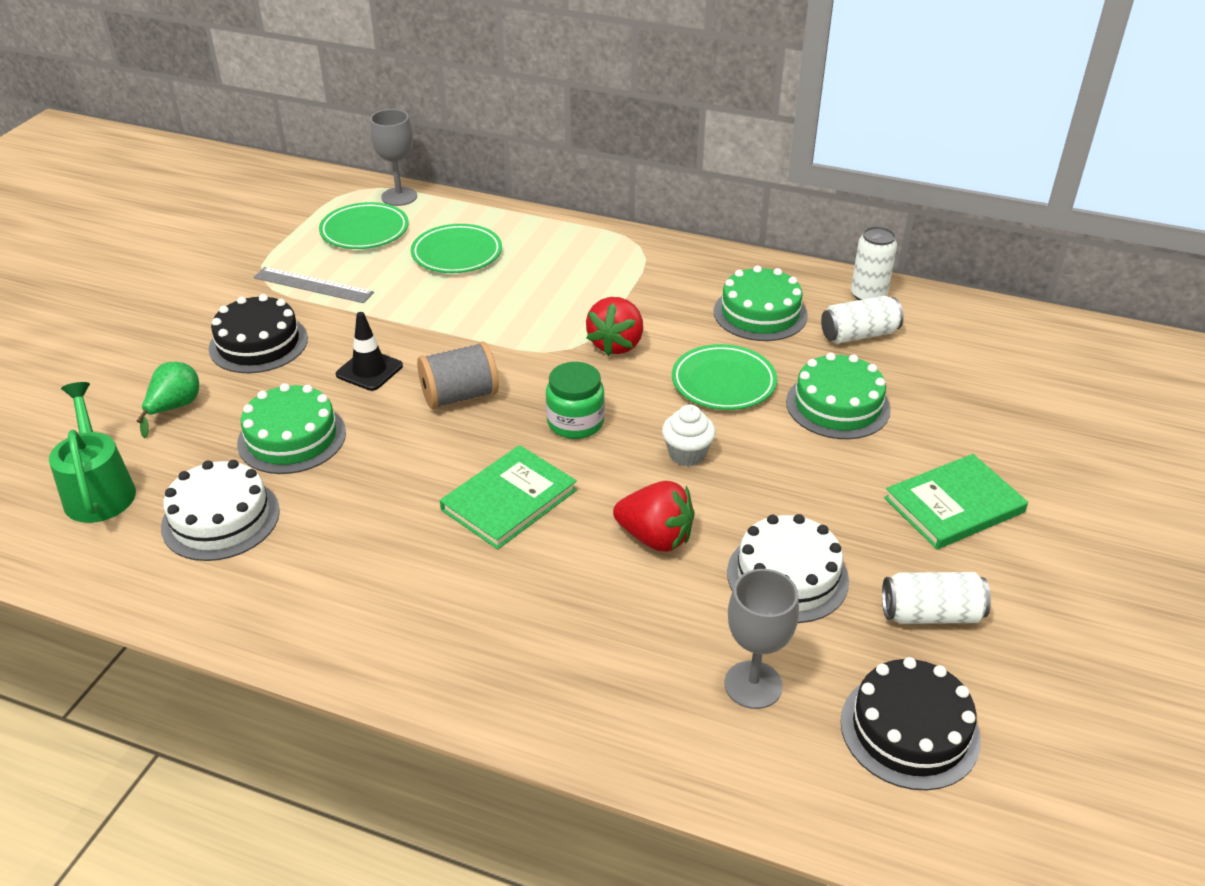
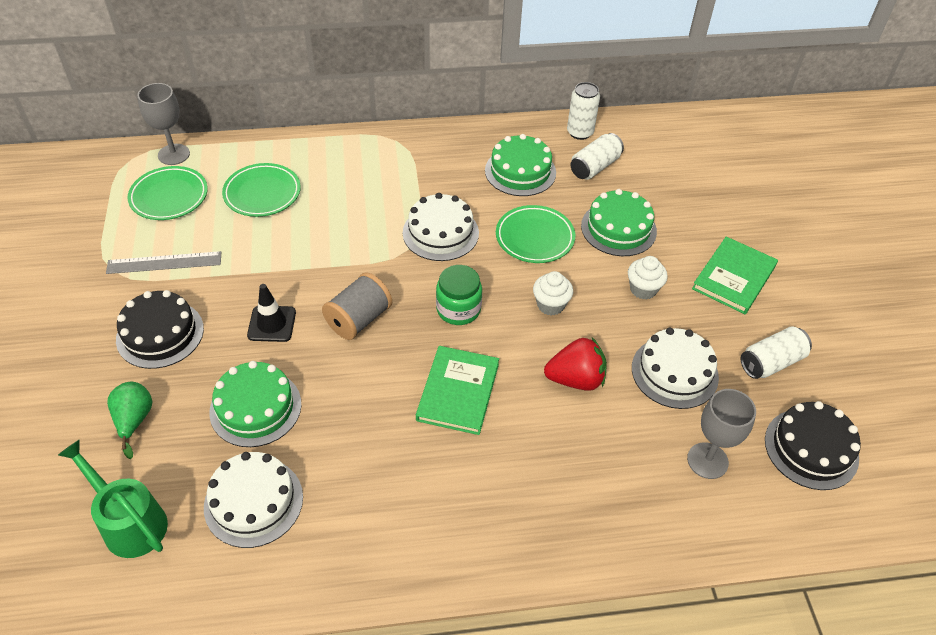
camera: 30 degrees left, 10 degrees up
(616, 344) = (440, 233): red strawberry -> white cake
(818, 477) = (643, 289): none -> white cupcake

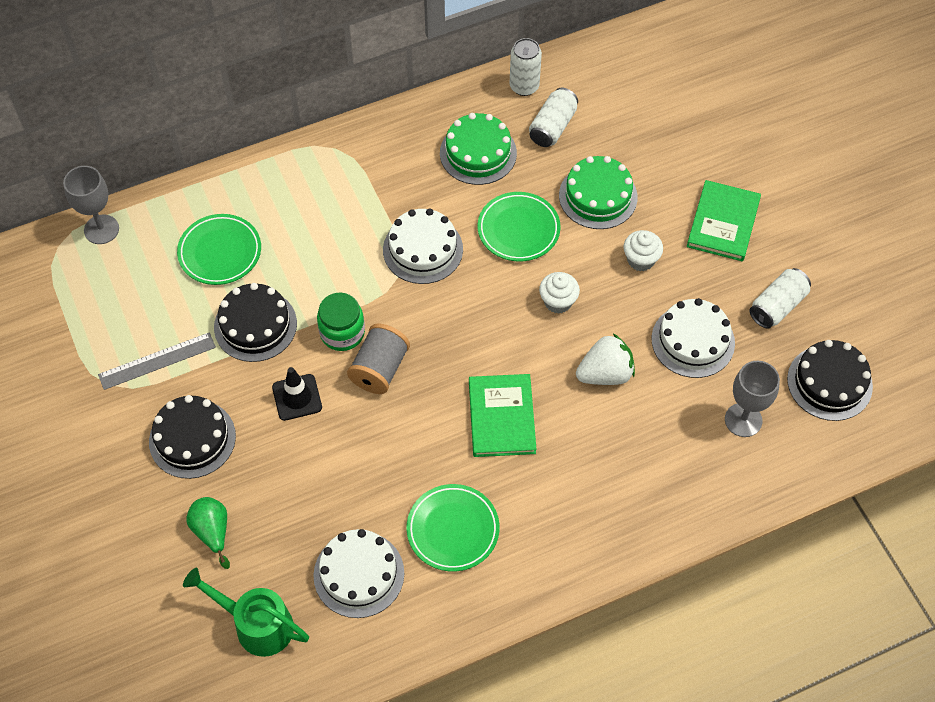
camera: 15 degrees left, 10 degrees up
(169, 196) = (123, 283): green plate -> green plate (453, 529)
(255, 408) = (320, 486): green cake -> none
(264, 256) = (255, 325): none -> black cake
(458, 309) = (471, 331): green jar -> green jar (342, 333)
(575, 379) = (605, 374): red strawberry -> white strawberry

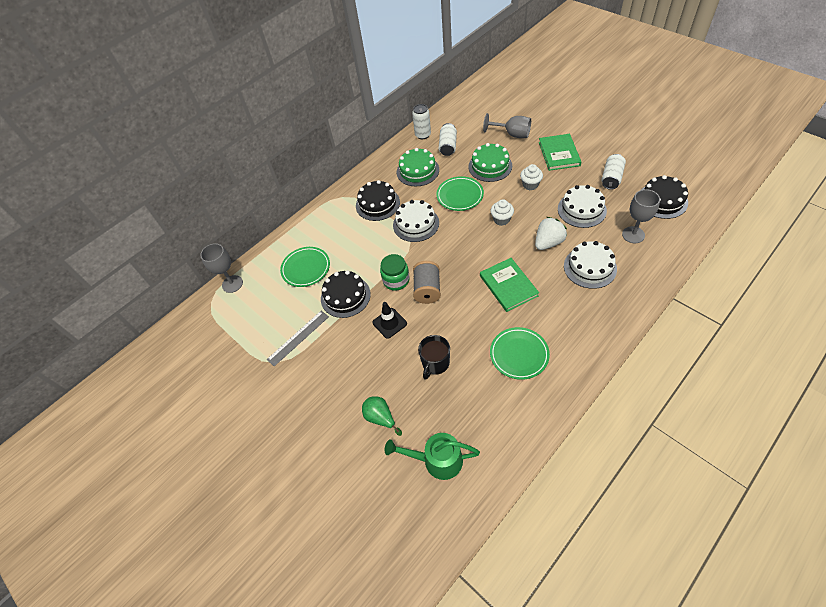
camera: 15 degrees left, 5 degrees down
(192, 439) = (340, 370): black cake -> black cake (377, 204)
(328, 488) = (435, 363): none -> black mug
(359, 574) = (480, 403): white cake -> white cake (590, 267)
(670, 151) = (512, 134): none -> grey goblet

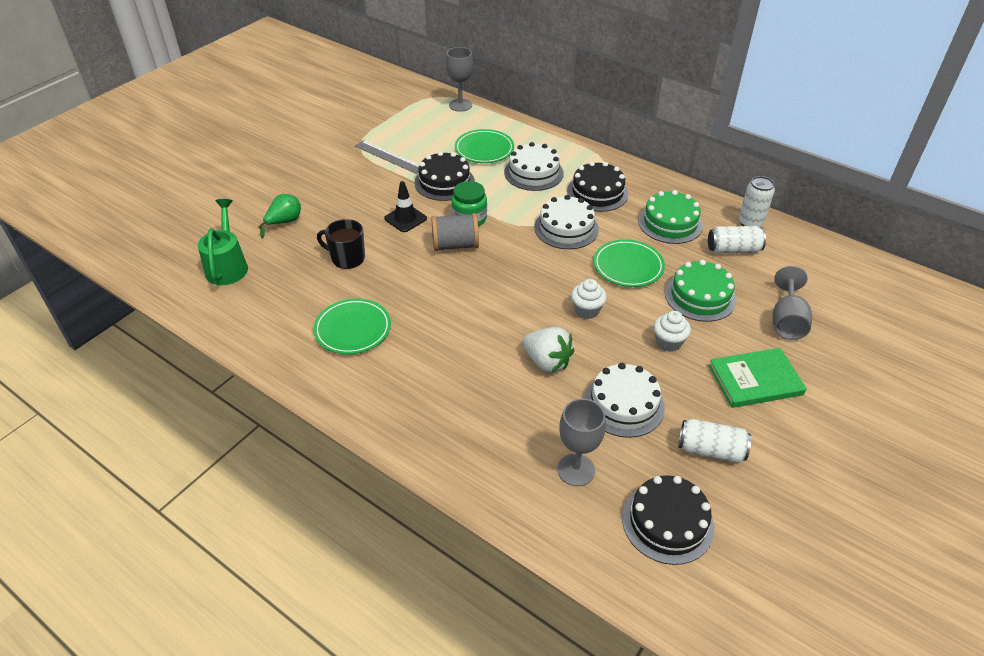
camera: 75 degrees right, 10 degrees down
(508, 286) = (463, 319): green book -> none
(590, 267) = (501, 408): white cake -> white cake (533, 173)

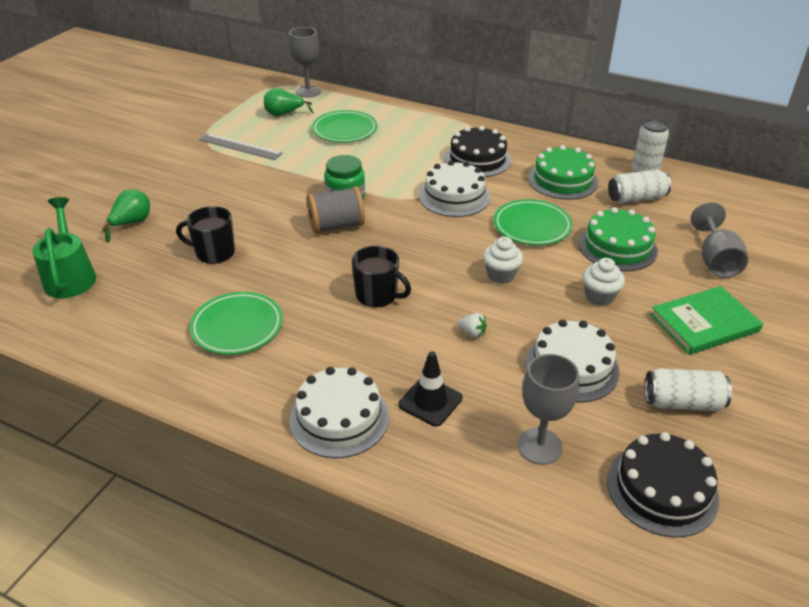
camera: 10 degrees left, 5 degrees down
(405, 218) = (273, 205): black traffic cone -> black traffic cone (430, 401)
(434, 127) = (284, 114): none -> green pear
(444, 182) = (308, 165): black cake -> none
(475, 315) = (377, 295): none -> black mug
(533, 173) = (404, 147): white cake -> white cake (339, 418)
(547, 362) = (472, 333): white strawberry -> white strawberry, size x0.47

